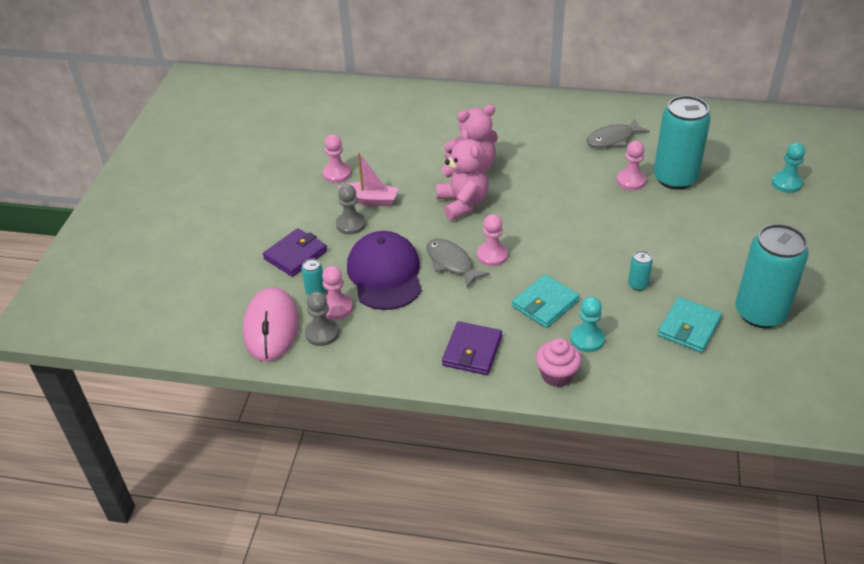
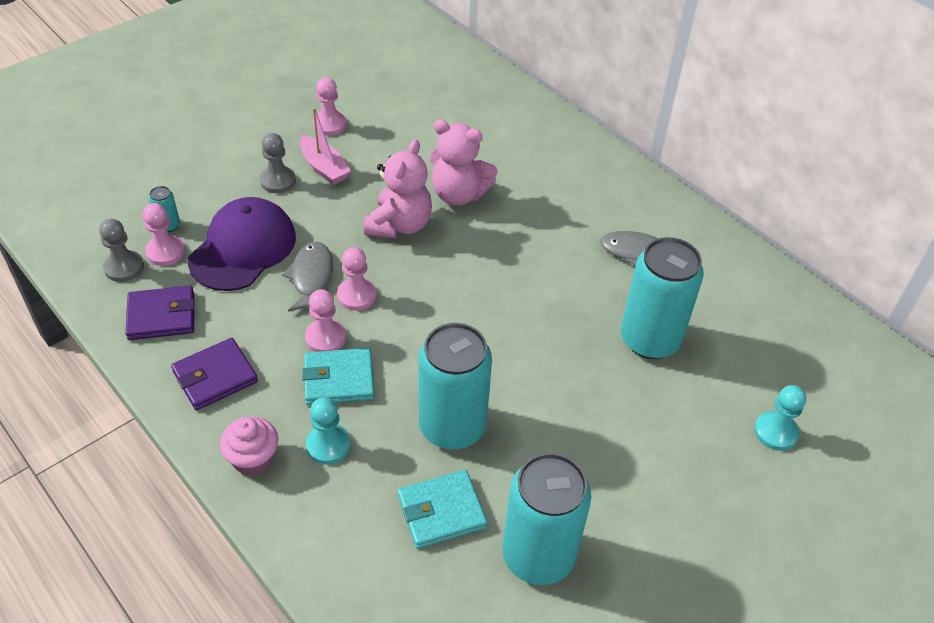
camera: 35 degrees right, 5 degrees up
(271, 327) = (96, 233): pink mouse -> none
(296, 255) = (198, 180): purple wallet -> purple wallet (162, 316)
(631, 181) = (597, 311): pink pawn -> pink pawn (325, 338)
(637, 285) = (452, 427): turquoise can -> turquoise can, size x2.47

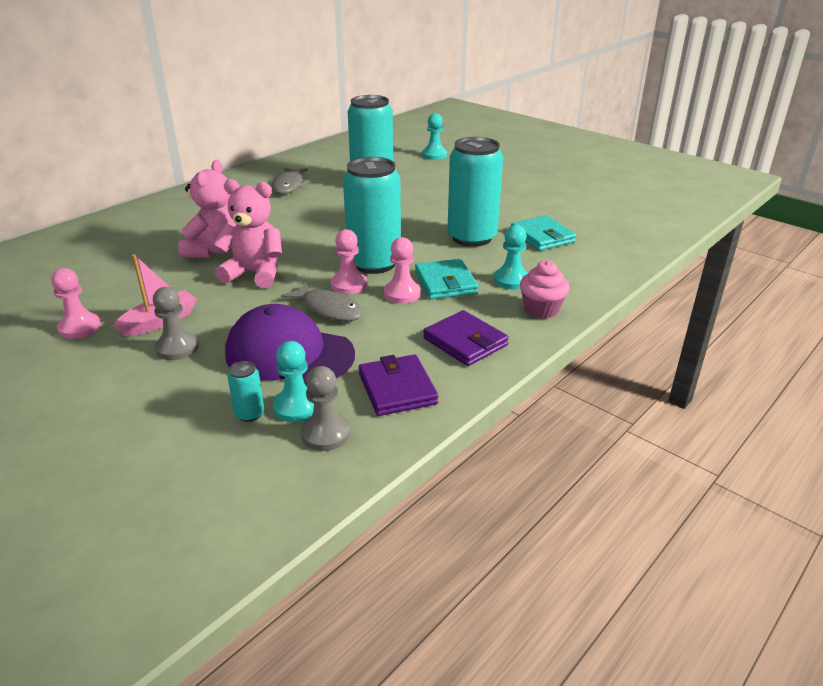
camera: 95 degrees left, 15 degrees down
(165, 252) = (297, 407): pink pawn -> turquoise pawn
(311, 277) = (328, 309): grey fish -> grey fish turned 135 degrees counterclockwise
(538, 555) = (554, 208): turquoise can -> turquoise can (374, 263)

